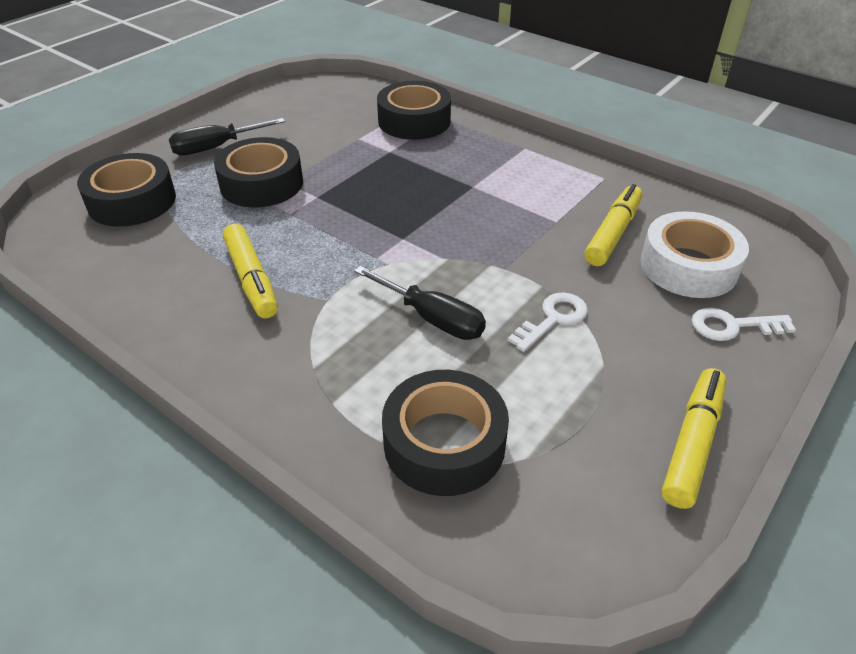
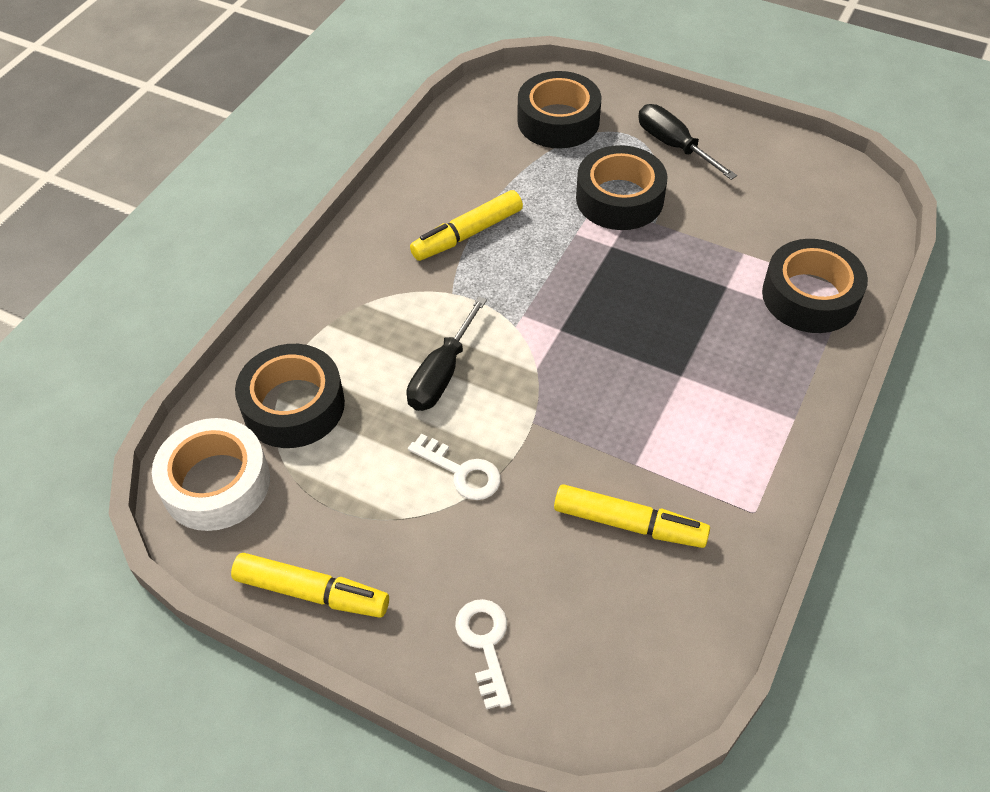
camera: 80 degrees right, 10 degrees up
(688, 266) = (585, 605): white tape -> white tape (216, 483)

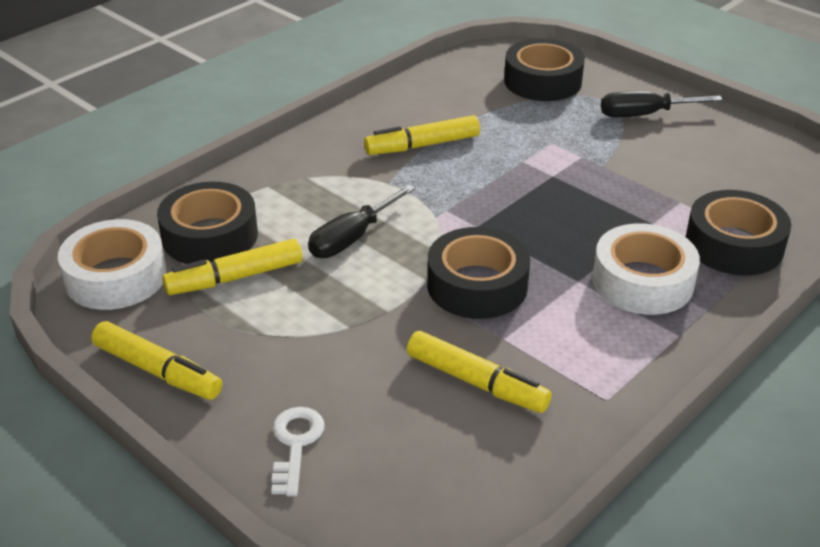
camera: 15 degrees right, 15 degrees down
(342, 454) = (235, 278): none -> yellow marker
(461, 472) = (336, 311): white key -> none
(619, 198) = (575, 143): black tape -> black tape (477, 285)
(674, 146) = (645, 114): black screwdriver -> black screwdriver turned 75 degrees counterclockwise
(741, 362) = (642, 281): none -> white tape

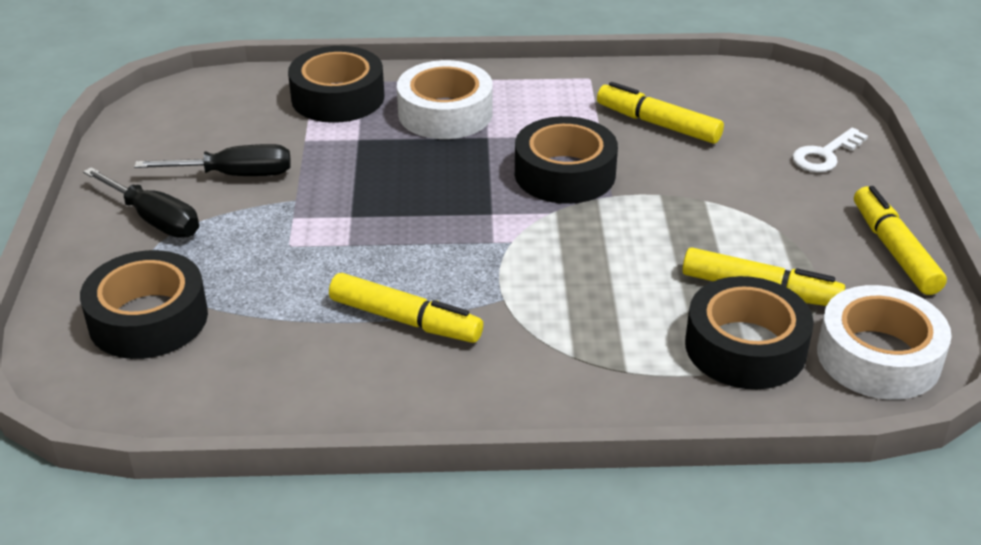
camera: 135 degrees left, 0 degrees up
(352, 238) = (611, 265): black screwdriver -> black screwdriver (235, 175)
(476, 382) = (658, 124): yellow marker -> yellow marker turned 45 degrees counterclockwise

